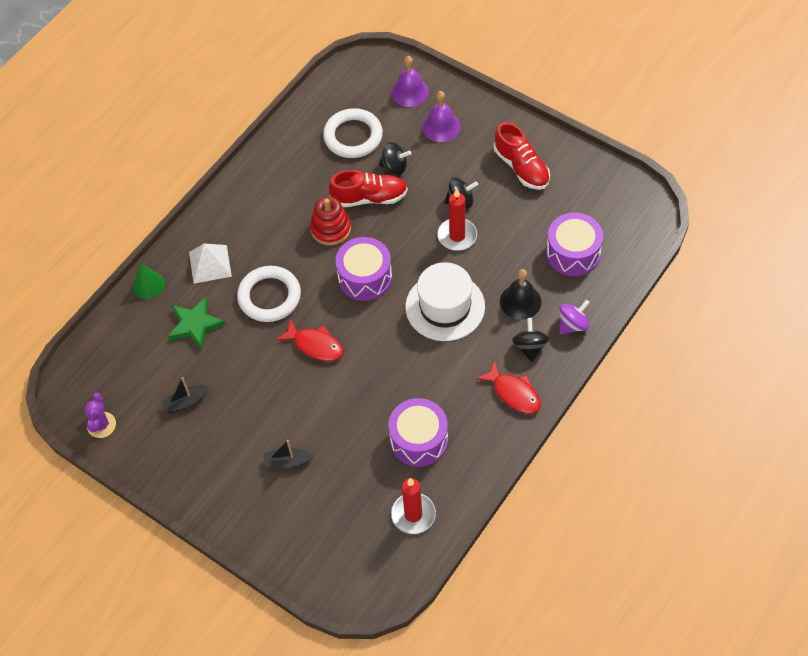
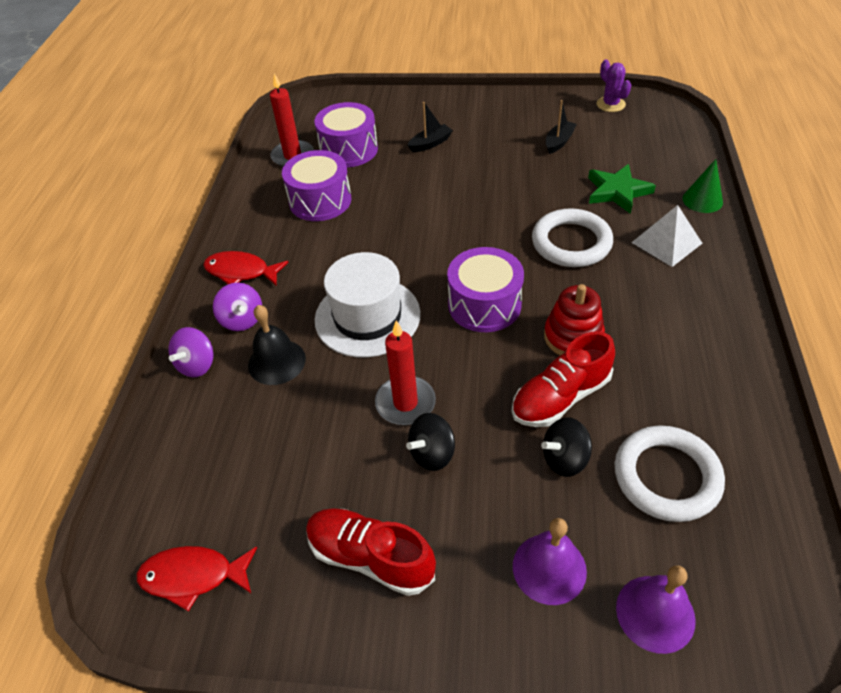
camera: 150 degrees right, 10 degrees down
(315, 345) = (482, 225): red fish -> red fish (193, 576)
(530, 347) = (242, 320): black spinning top -> purple spinning top
(573, 253) = (229, 454): purple drum -> purple drum (349, 150)

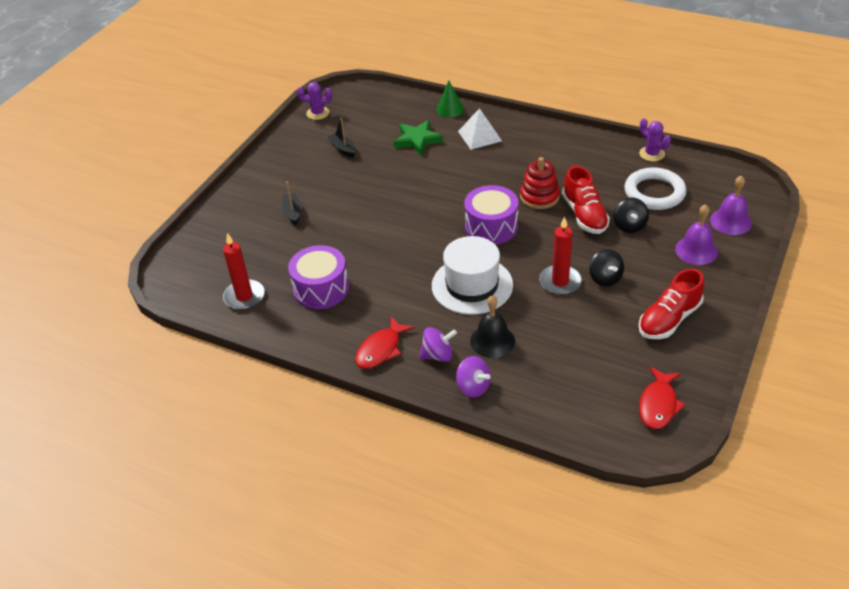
camera: 70 degrees left, 5 degrees down
(349, 150) = (263, 260): purple drum -> none
(571, 243) = (455, 174): white ring -> none
(769, 452) = (652, 154): none -> purple cactus

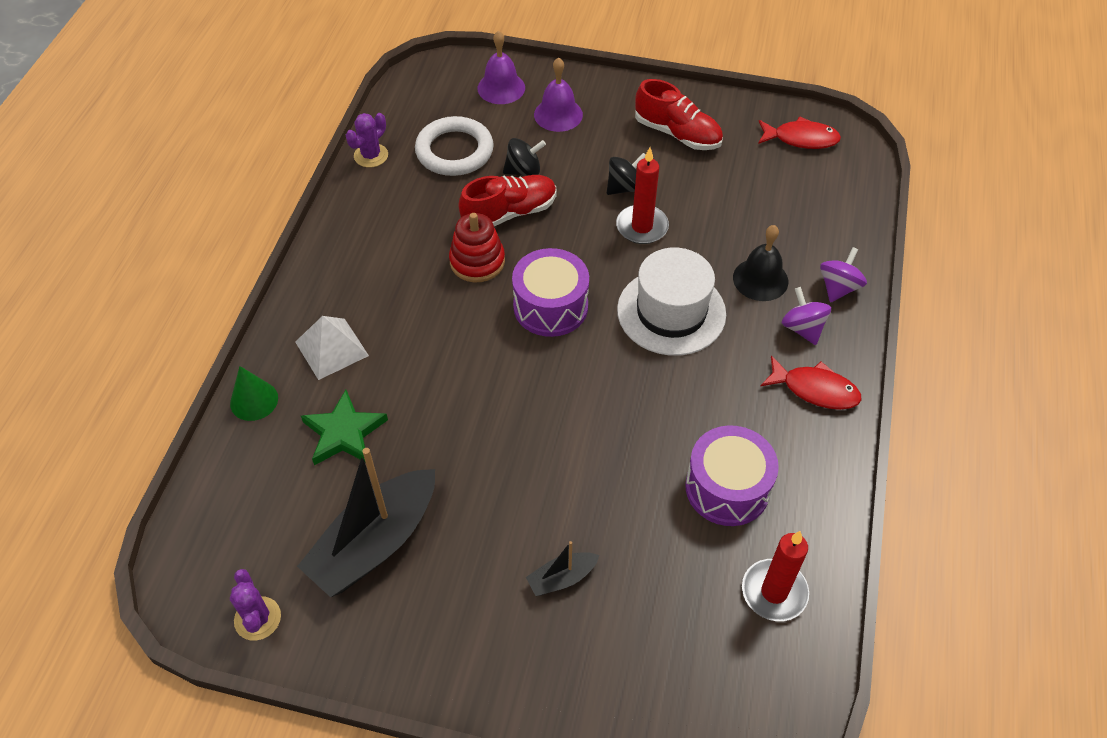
camera: 105 degrees left, 10 degrees up
(343, 149) = (375, 543): black boat -> black boat, size x2.18

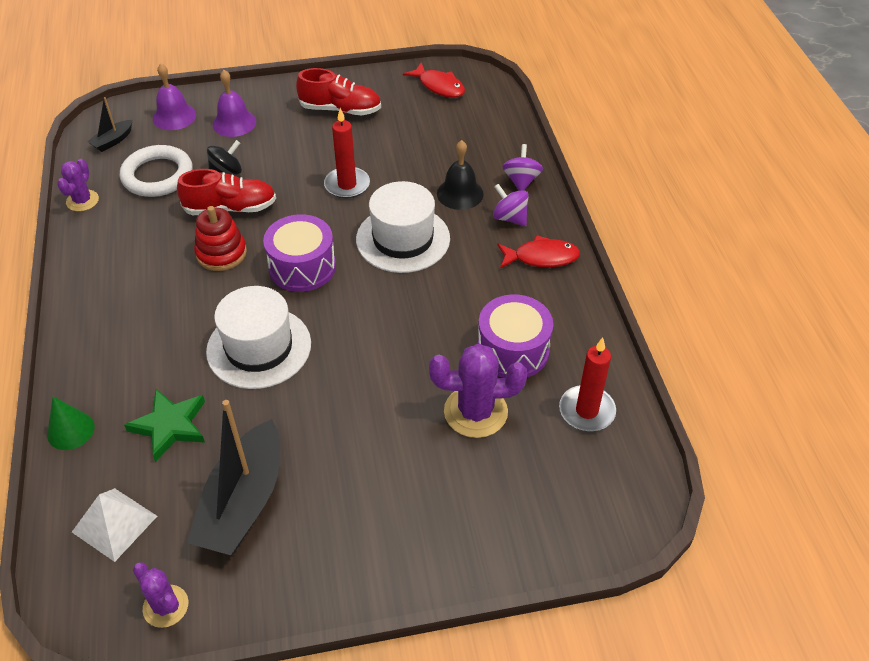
camera: 25 degrees left, 5 degrees down
(332, 348) = (124, 363): white pyramid -> white pyramid (114, 524)
(466, 381) = (259, 347): none -> white hat
(509, 213) = (230, 208): red shoe -> red shoe turned 45 degrees clockwise
(562, 578) = (417, 466): black boat -> black boat (113, 141)
(625, 187) = (318, 160): black spinning top -> none
(652, 543) = (475, 412): none -> purple cactus
(801, 139) = (439, 86): red fish -> red fish turned 60 degrees clockwise

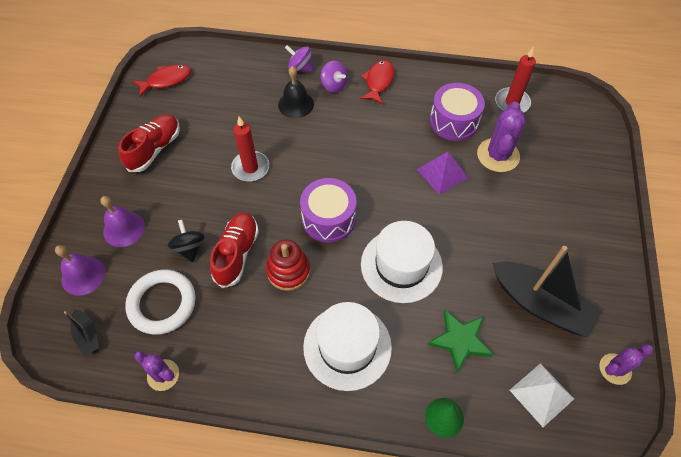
camera: 70 degrees left, 10 degrees up
(403, 239) = (327, 149): white hat -> white hat (347, 347)
(415, 356) = (442, 173): none -> purple pyramid
(510, 218) = (334, 85): purple spinning top -> purple spinning top turned 105 degrees counterclockwise

